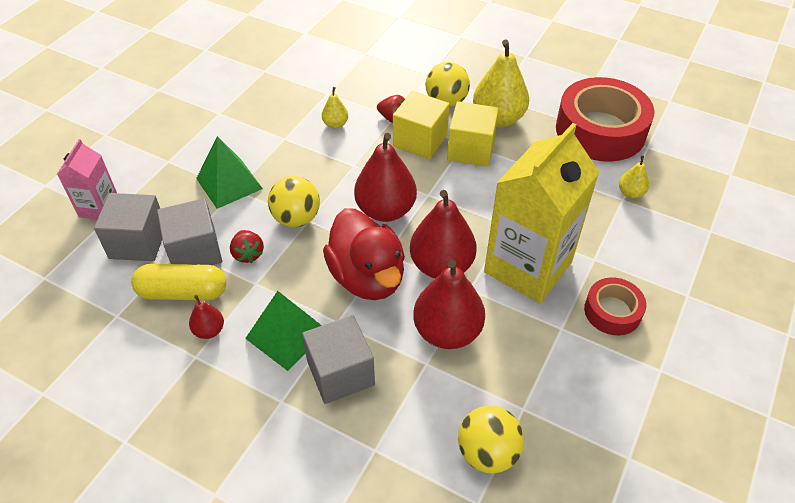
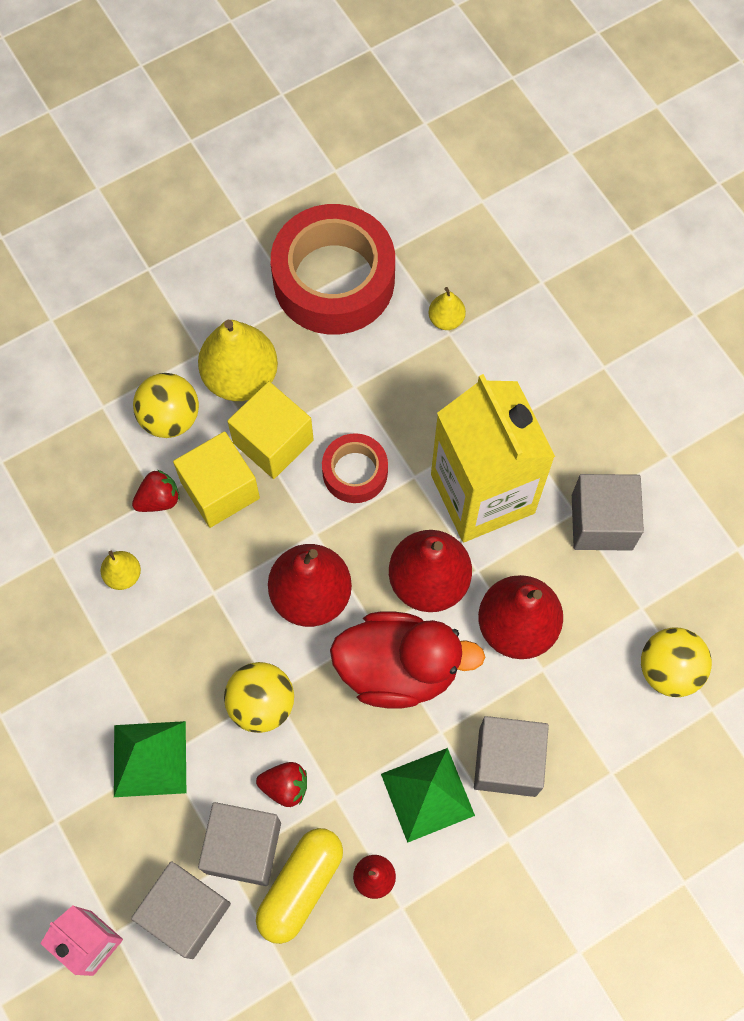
camera: 60 degrees left, 20 degrees up
(568, 349) = (601, 522): none -> grey cube
(612, 311) = (583, 450): red tape -> red tape (355, 472)

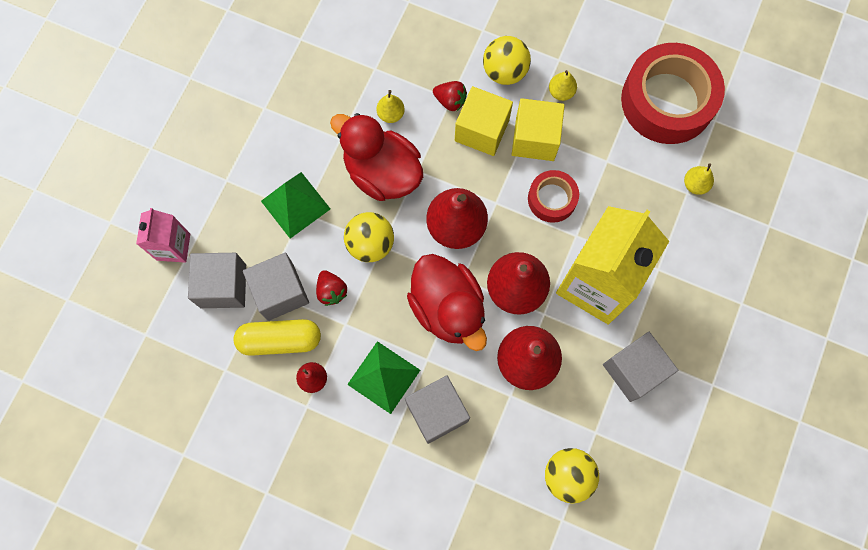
camera: 55 degrees right, 5 degrees up
(186, 633) = (382, 172): none -> red duck
(240, 377) = (561, 92): yellow pear -> yellow pear, size x0.48

